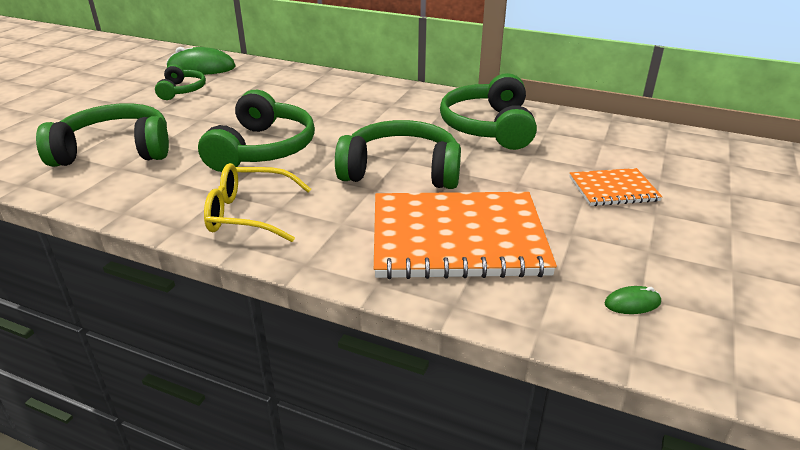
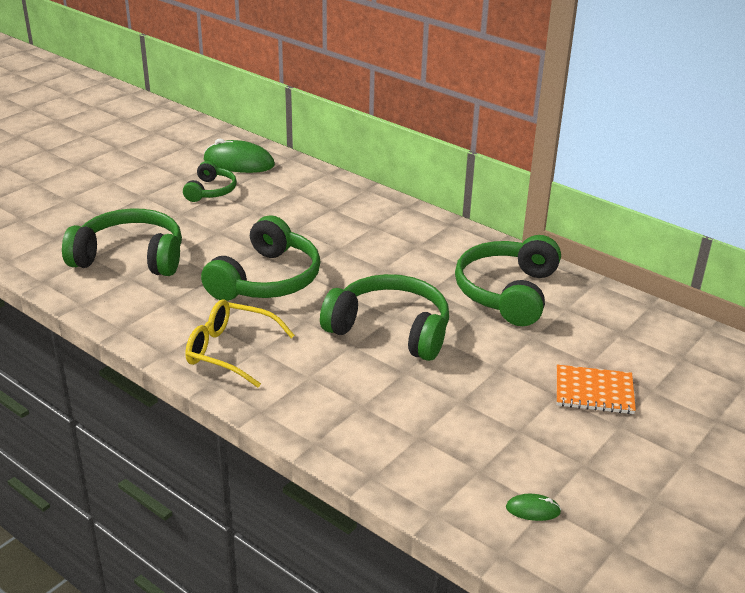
camera: 15 degrees right, 0 degrees up
(457, 238) = (408, 414): orange notebook -> none

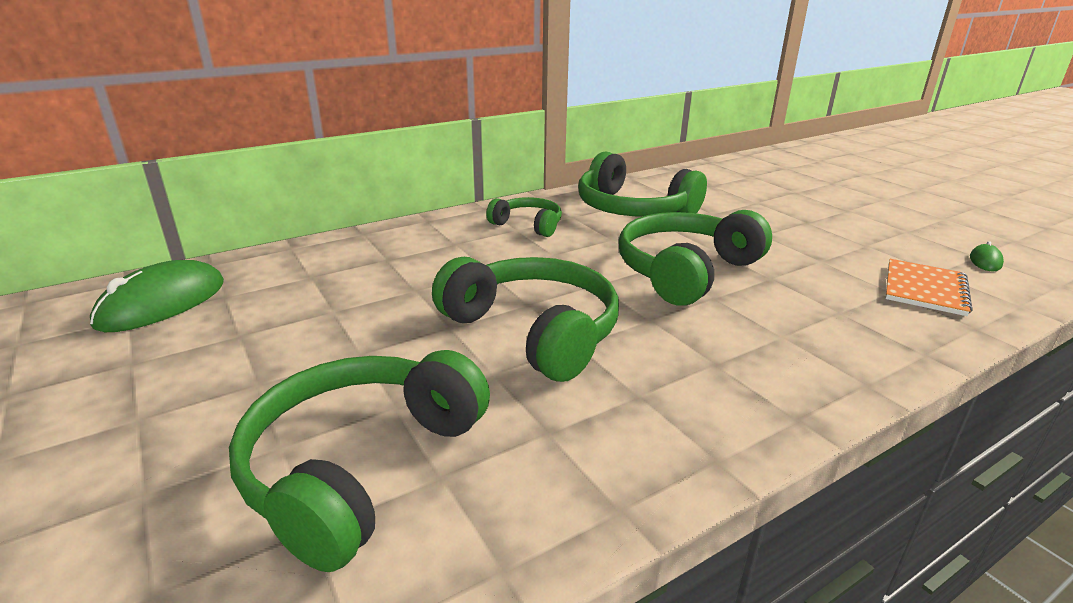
camera: 70 degrees left, 5 degrees down
(211, 191) = (218, 341): green headphones -> green headphones (528, 225)
(230, 351) = (716, 389): yellow glasses -> none
(594, 391) = (799, 209): orange notebook -> orange notebook (924, 289)

